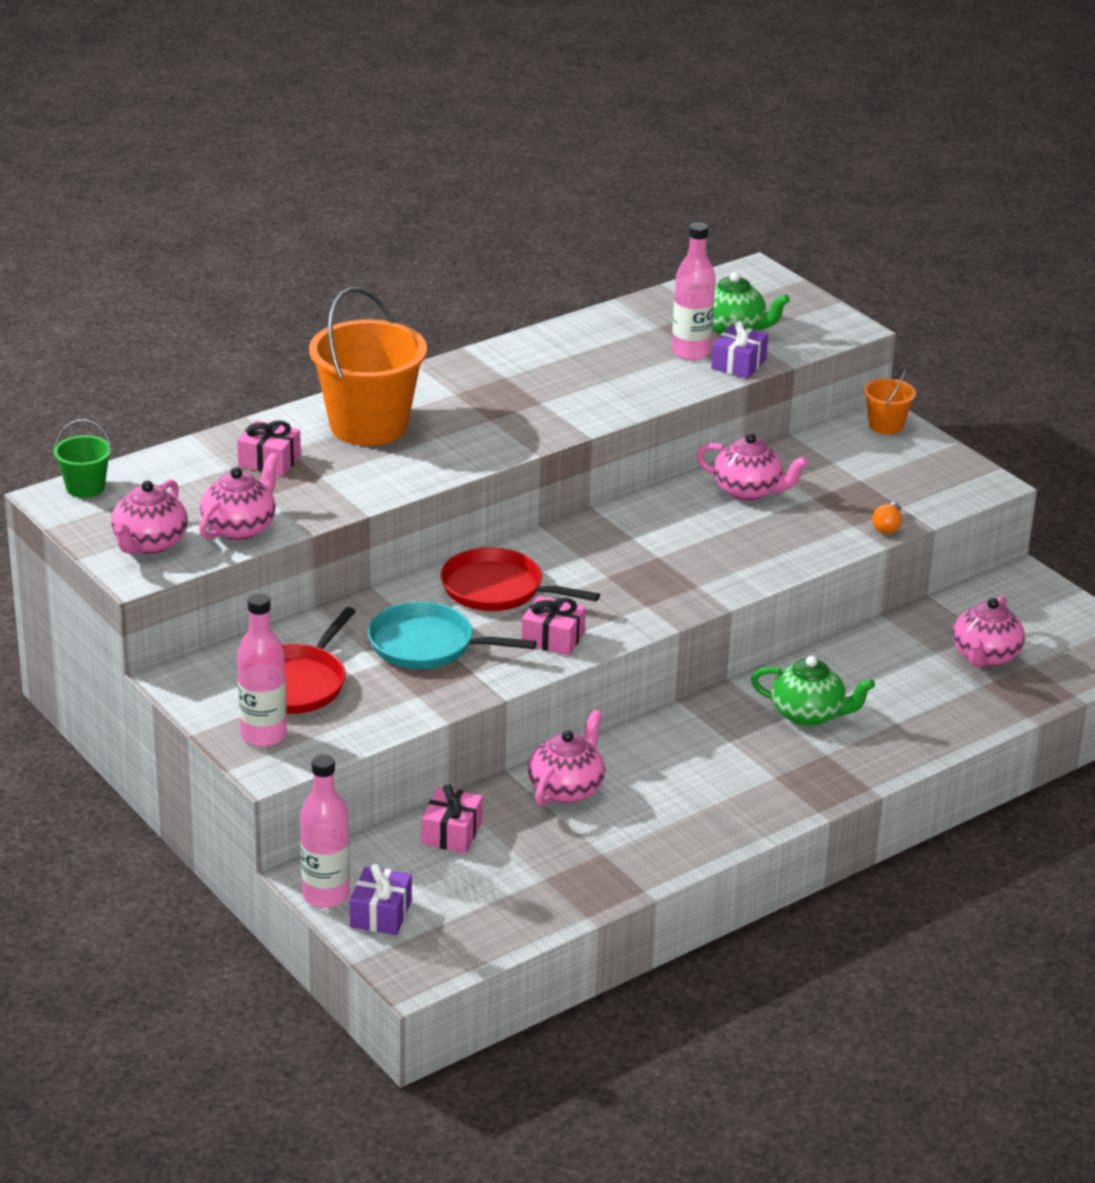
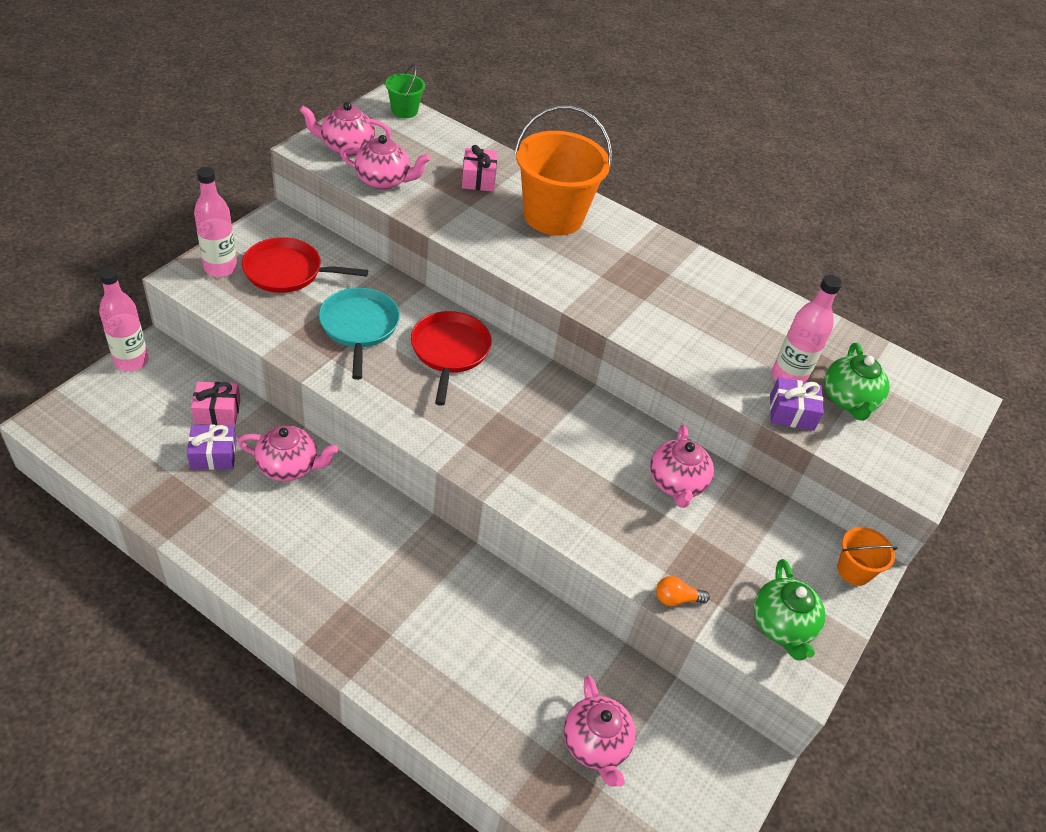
camera: 65 degrees right, 15 degrees up
(381, 914) = (114, 392): purple gift -> purple gift (213, 455)
(553, 638) = (395, 394): pink gift -> none
(809, 715) = (445, 611): green teapot -> green teapot (782, 626)
(985, 656) = (596, 744): pink teapot -> pink teapot turned 105 degrees counterclockwise

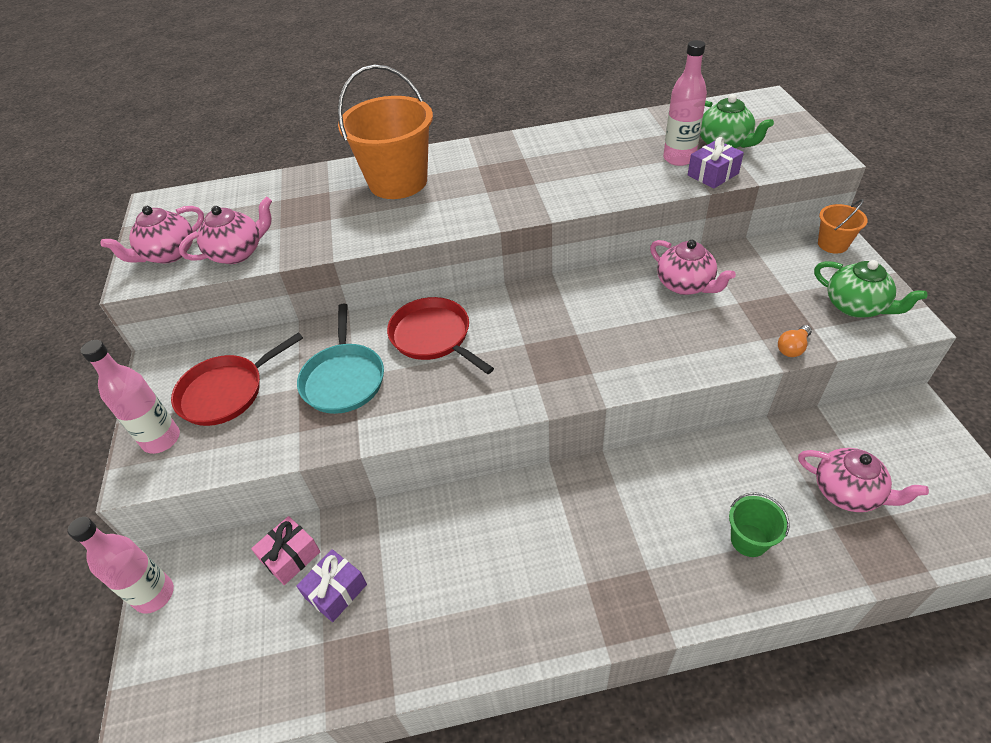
camera: 35 degrees left, 0 degrees up
(289, 466) = (406, 536): pink teapot -> none
(359, 327) = (344, 379): turquoise pan -> turquoise pan turned 135 degrees counterclockwise
(404, 111) = (179, 198): green bucket -> green bucket (749, 540)
(478, 179) = (308, 199): pink gift -> none

